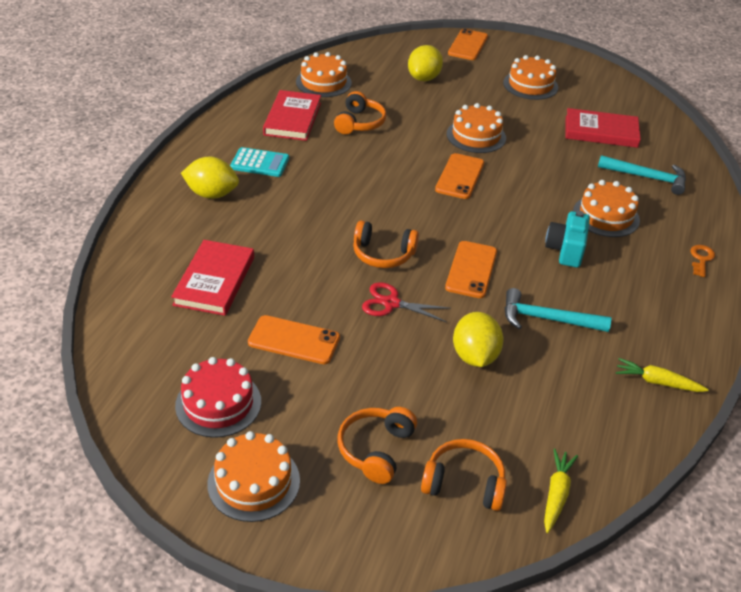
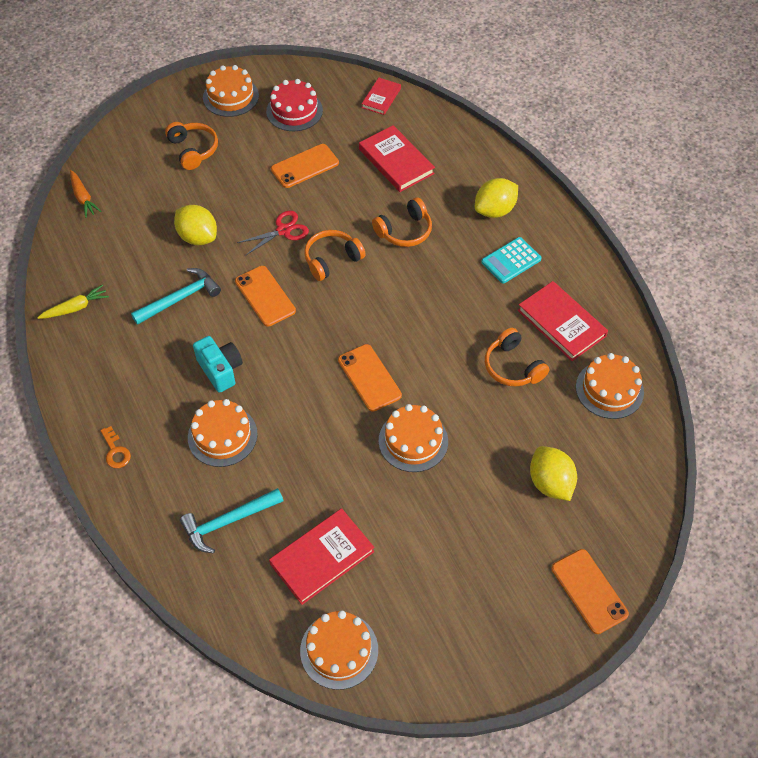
camera: 135 degrees right, 15 degrees up
(124, 344) = (381, 98): none -> red book
(464, 483) = (134, 168): orange headphones -> orange headphones (404, 231)
(530, 85) = (455, 575): orange cake -> orange cake (339, 650)
(556, 494) = (83, 198): yellow carrot -> orange carrot

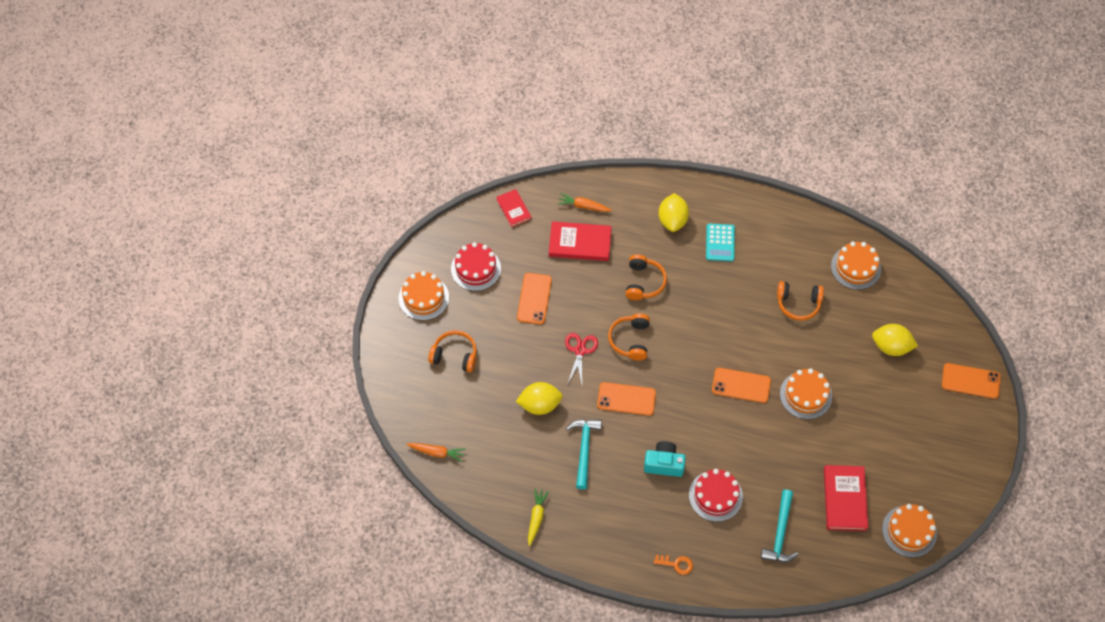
camera: 50 degrees left, 5 degrees up
(222, 436) = (715, 496): orange cake -> red cake
(437, 140) = (583, 206): none -> orange carrot
(561, 323) = (789, 254): red book -> none

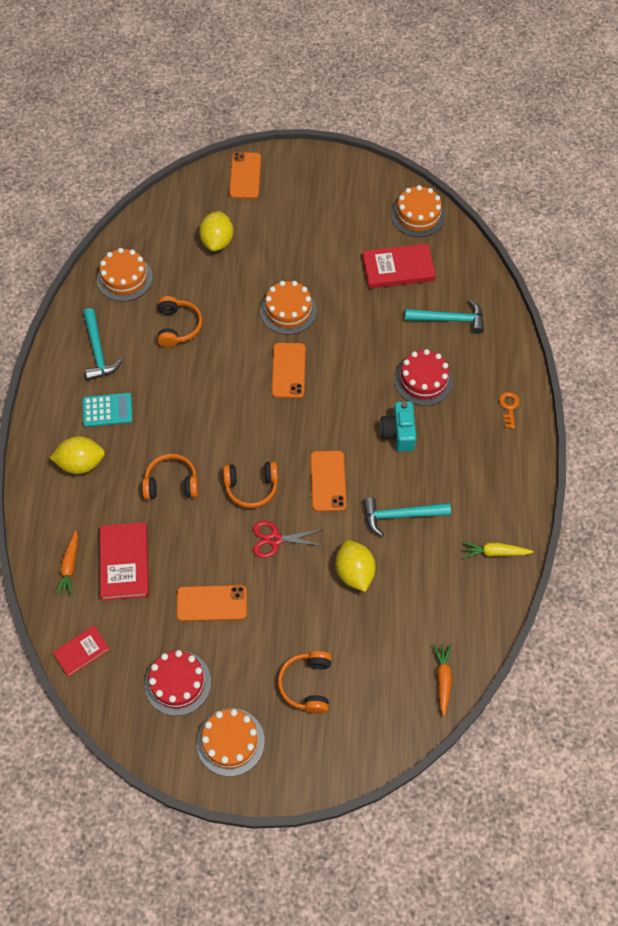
camera: 100 degrees left, 0 degrees up
(780, 240) = (97, 351): none -> turquoise hammer

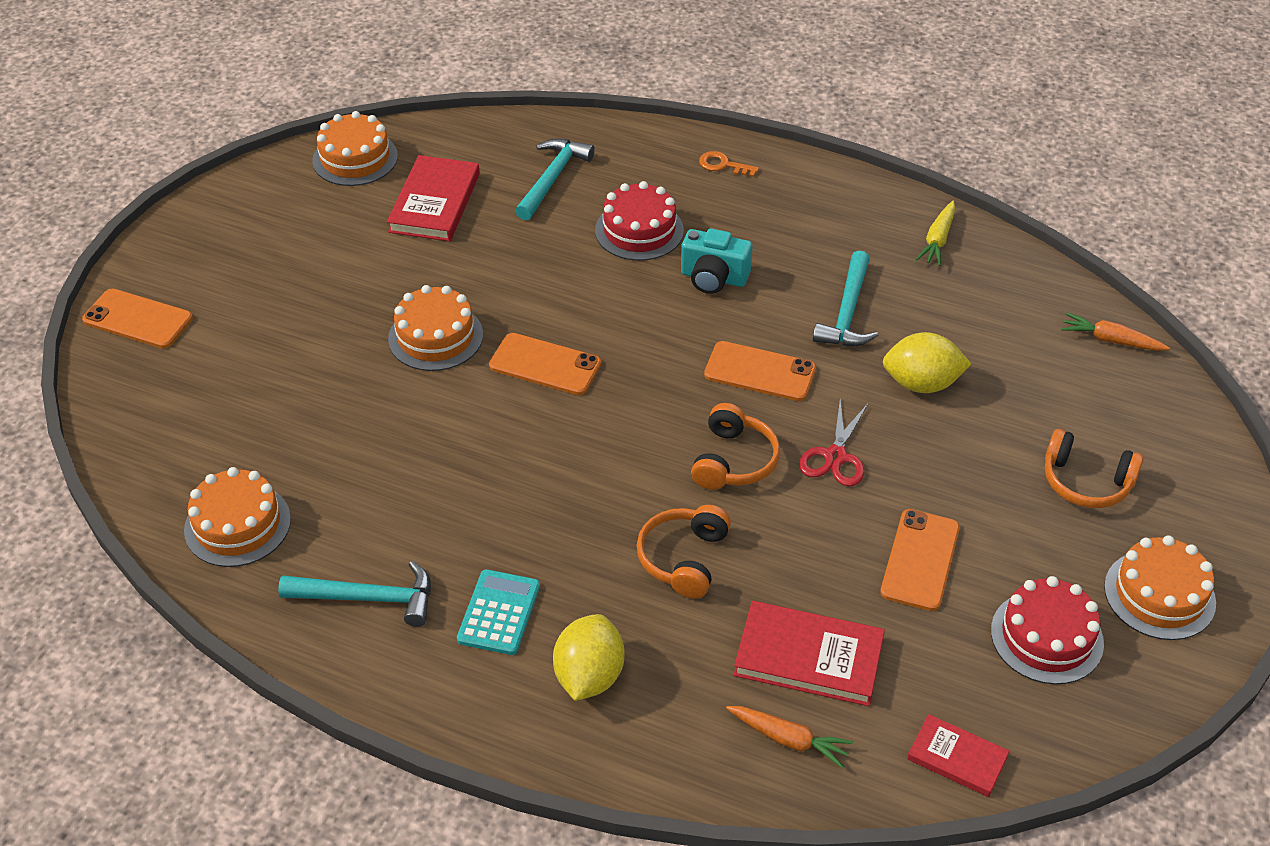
camera: 70 degrees left, 15 degrees down
(81, 651) = (957, 758): red book -> red book turned 45 degrees counterclockwise
(178, 327) = (384, 477): orange headphones -> none
(217, 241) = (245, 385): yellow lemon -> none

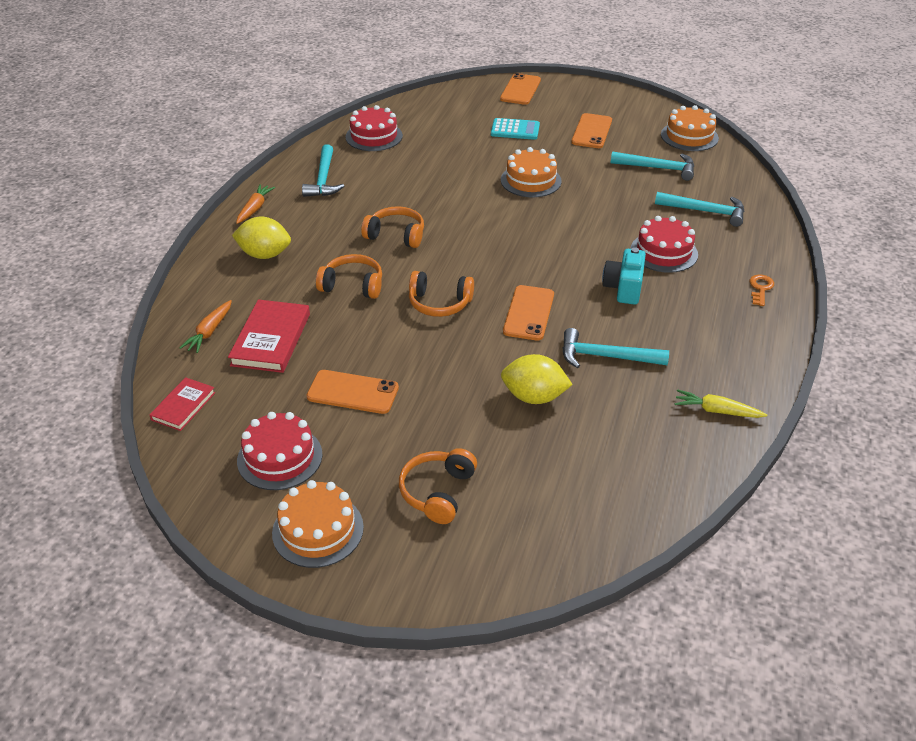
camera: 85 degrees right, 5 degrees down
(237, 525) = (374, 136): orange cake -> red cake
(434, 203) = (658, 168): red book -> turquoise hammer
(499, 613) = (312, 221): turquoise calculator -> turquoise calculator (515, 130)
(545, 365) = (515, 222): orange phone -> orange phone (591, 131)
(558, 503) = (396, 235): none -> orange headphones
(835, 457) = (449, 350): red scissors -> none
(921, 383) = (534, 397): yellow lemon -> yellow lemon turned 75 degrees counterclockwise
(1111, 340) = (617, 524): orange carrot -> orange carrot (255, 208)

